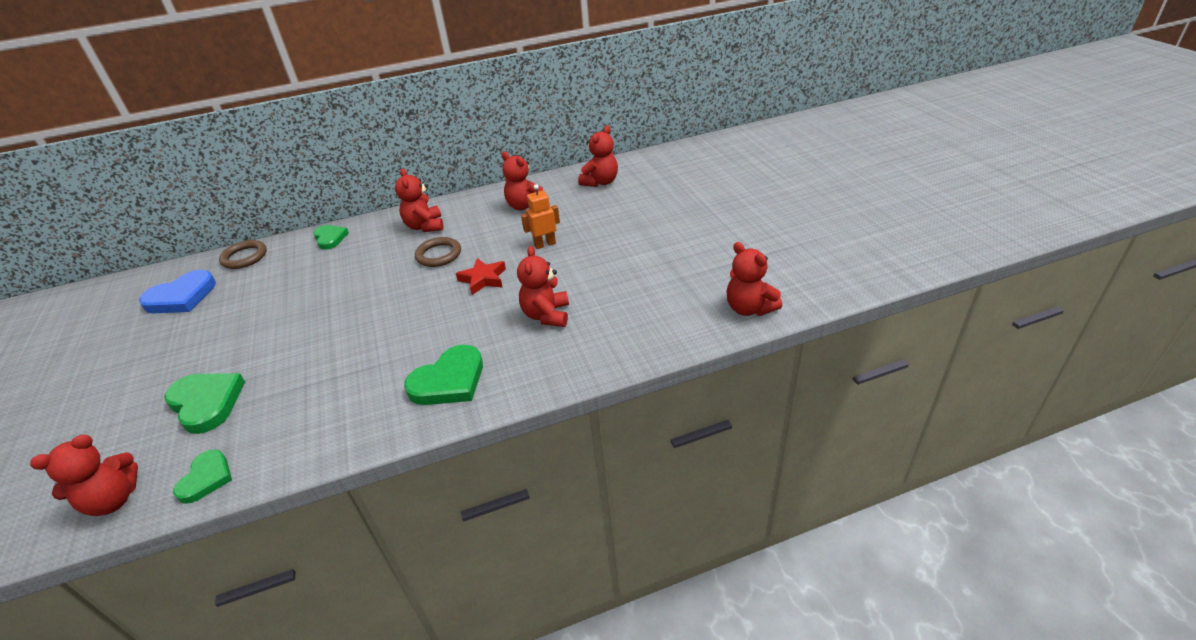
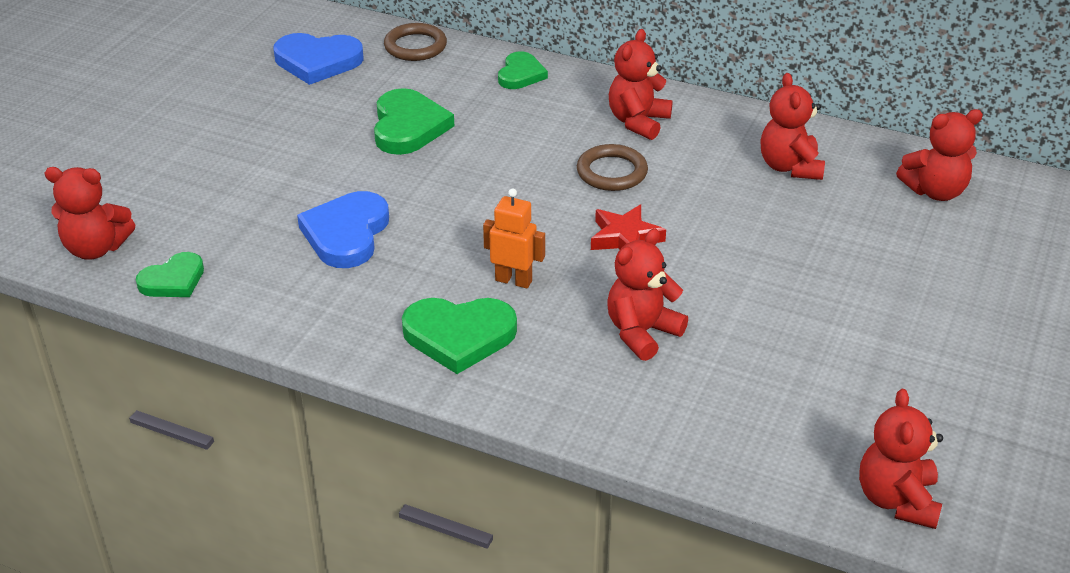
camera: 40 degrees right, 0 degrees up
(206, 403) = (236, 202): green heart -> green heart (408, 127)
(311, 374) = (346, 234): none -> blue heart
(545, 244) = (749, 238): orange robot -> orange robot (513, 280)

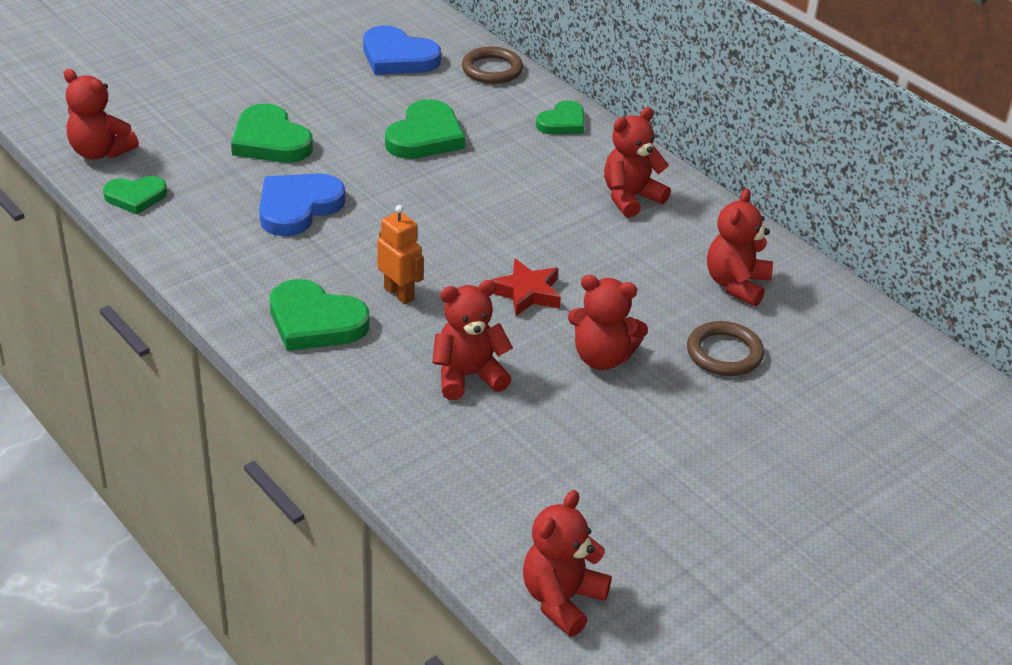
camera: 25 degrees right, 0 degrees up
(263, 179) = (270, 141): none -> green heart
(612, 172) = (566, 233): brown ring -> brown ring (724, 353)
(935, 191) = (859, 355): red teddy bear -> red teddy bear (602, 358)

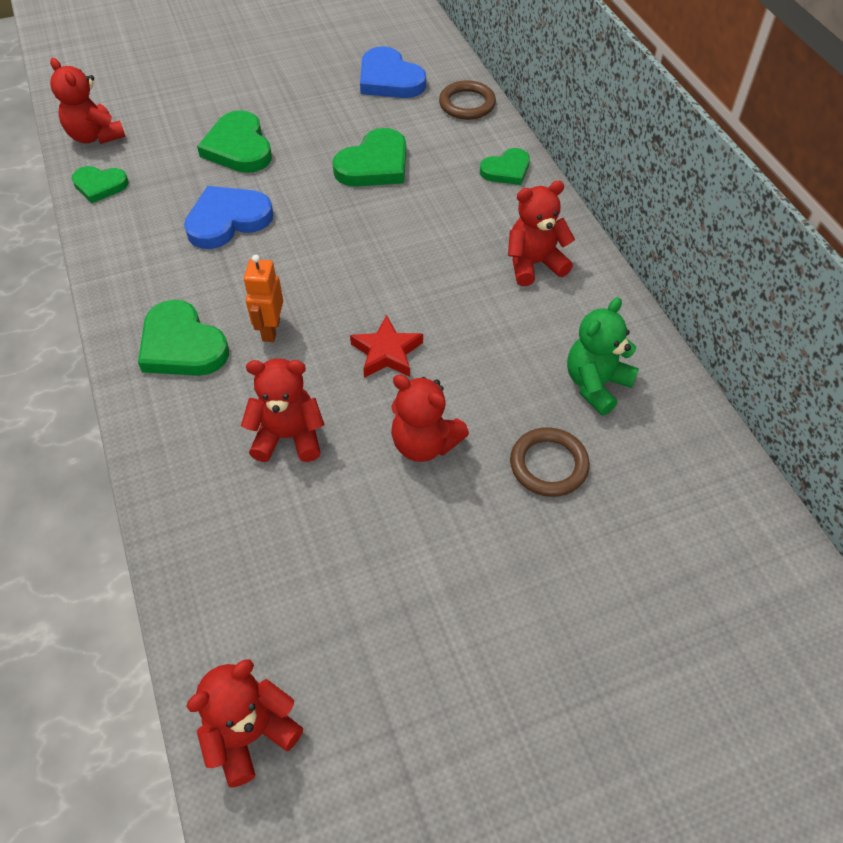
camera: 20 degrees right, 15 degrees up
(399, 293) = (270, 330): orange robot -> orange robot turned 150 degrees counterclockwise
(736, 285) = (596, 384): red teddy bear -> green teddy bear

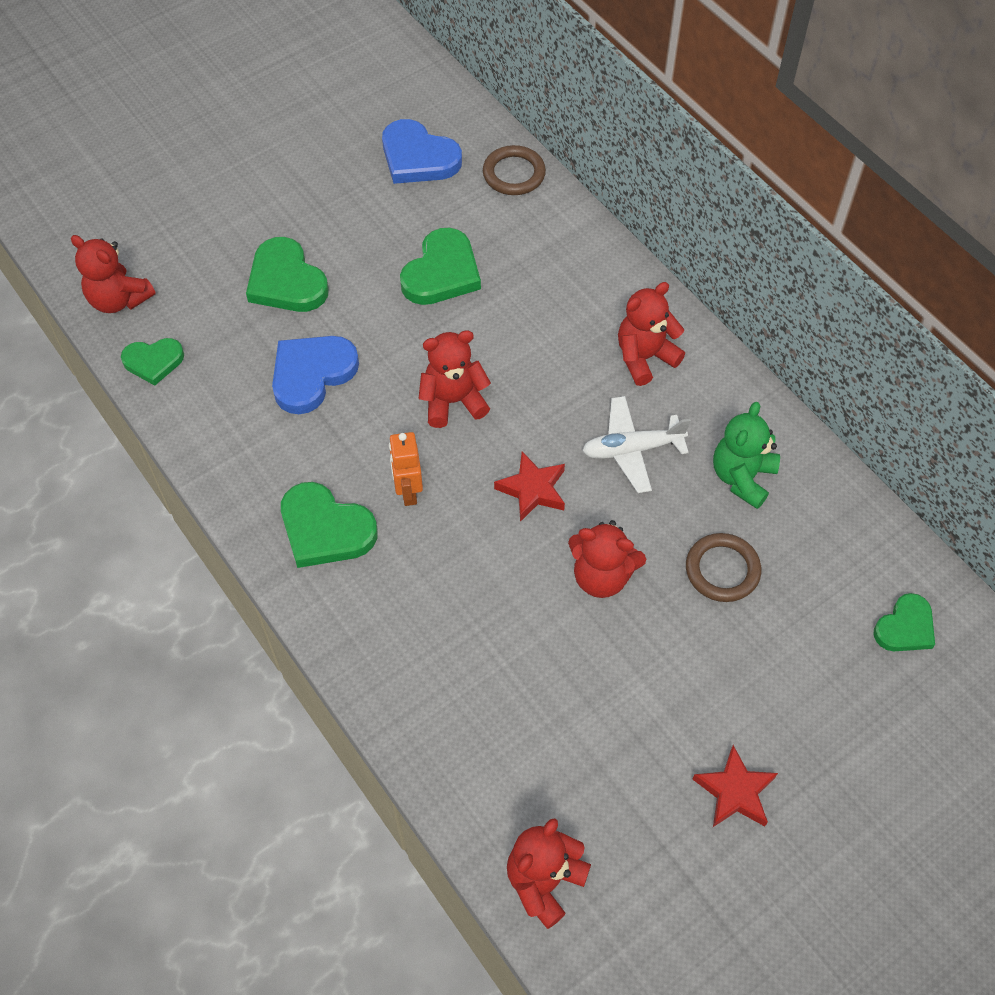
camera: 15 degrees left, 5 degrees up
(288, 437) = (470, 600): red teddy bear -> red teddy bear (453, 401)
(490, 692) = (735, 791): none -> red star
(495, 338) = (632, 449): none -> white plane
(506, 170) = (582, 250): green heart -> green heart (905, 627)

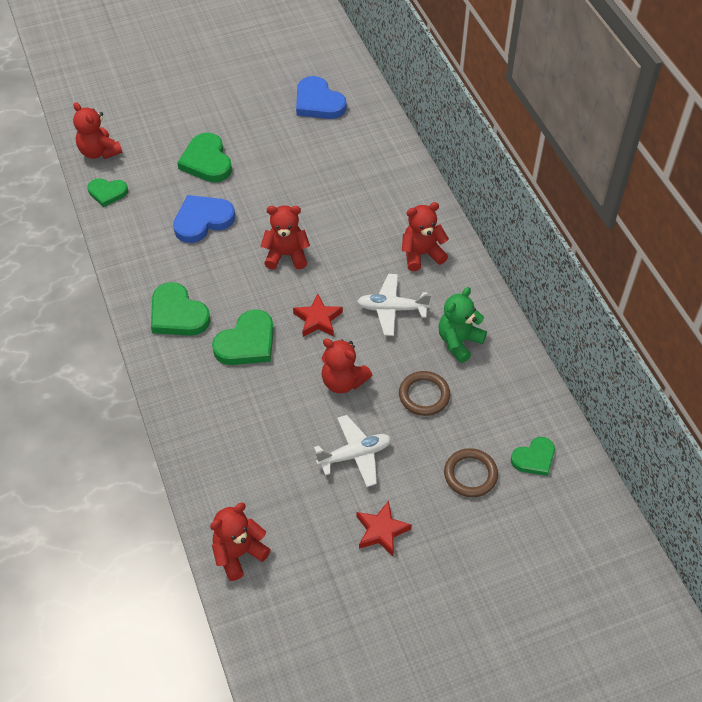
camera: 15 degrees right, 5 degrees down
(408, 491) = (238, 303): orange robot -> none
(441, 272) = (307, 175): green heart -> green heart (247, 342)
(514, 174) = (377, 124): brown ring -> brown ring (470, 474)
(657, 685) = (355, 455): none -> white plane

